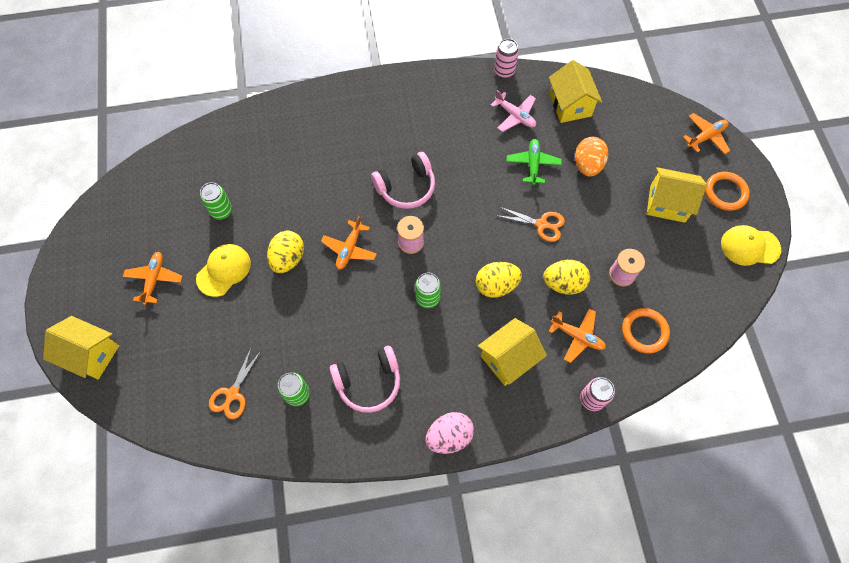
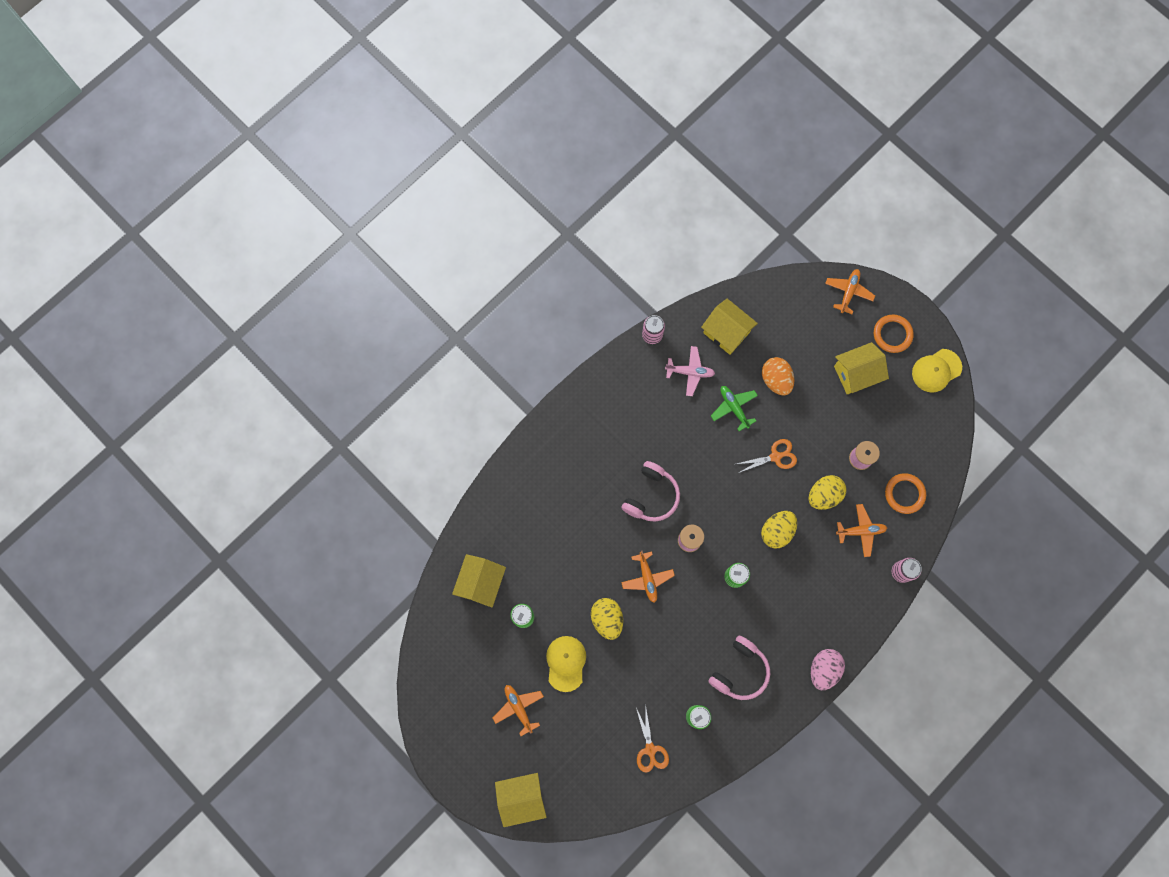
camera: 35 degrees left, 10 degrees up
(508, 359) = (824, 582): yellow house -> yellow house (481, 583)

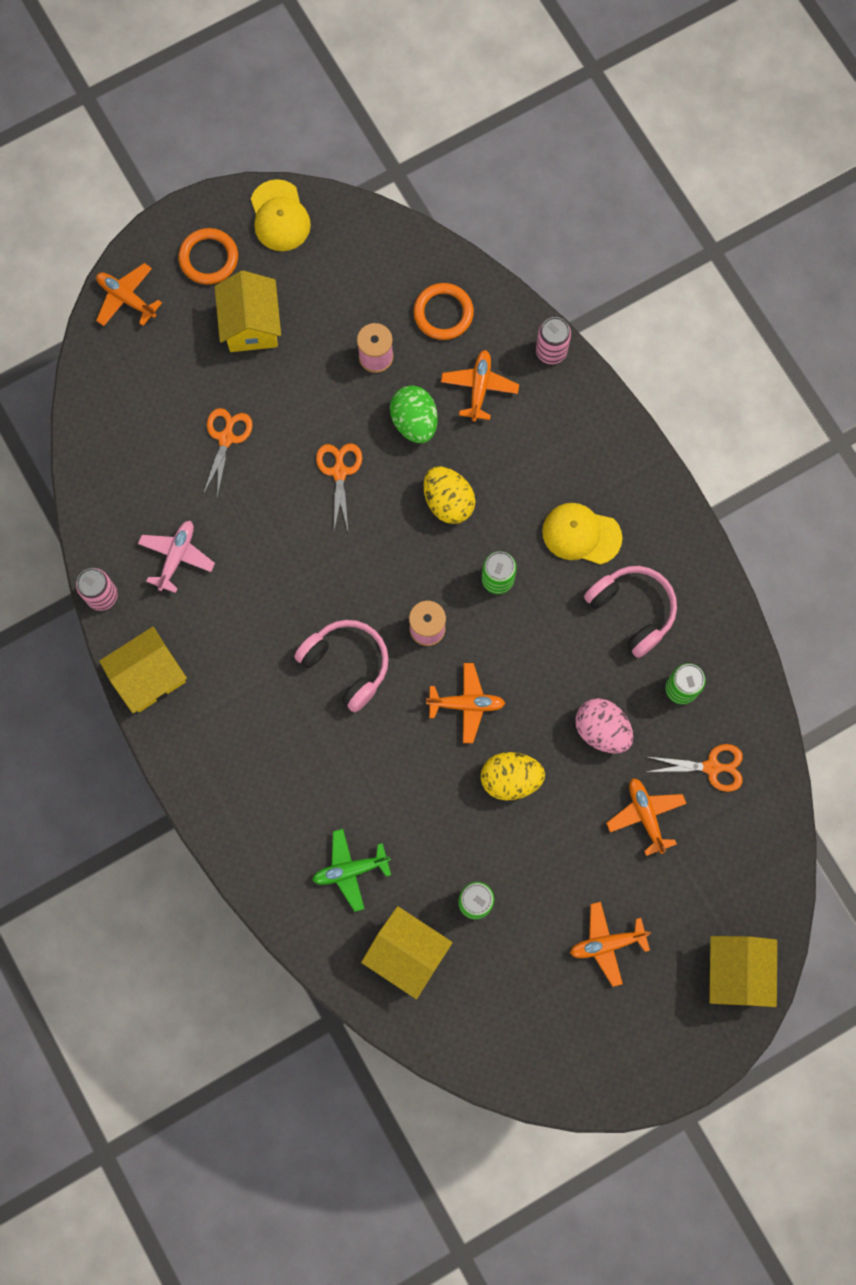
camera: 75 degrees left, 0 degrees up
(566, 663) = (559, 856): yellow cap -> yellow cap (581, 534)
(607, 713) = (645, 815): none -> orange plane
(726, 332) = (132, 487): yellow house -> yellow house (149, 677)
(734, 408) = (249, 509): green plane -> green plane (350, 870)
(776, 380) = (226, 438): orange egg -> orange scissors
(823, 669) = (658, 495): pink egg -> pink egg (601, 730)
(824, 495) = (414, 422): yellow egg -> green egg

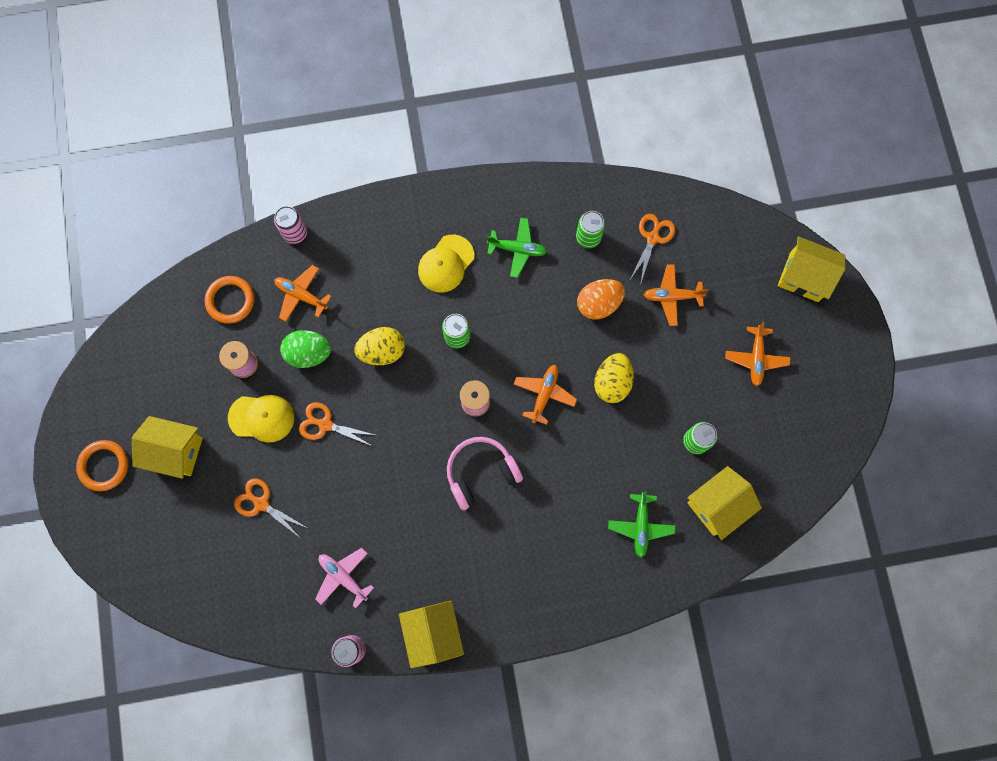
camera: 70 degrees left, 0 degrees up
(126, 298) = (108, 544): orange plane -> none
(280, 216) = (94, 397): yellow cap -> yellow cap (261, 418)
(601, 730) = (598, 304): pink egg -> orange egg
(632, 610) = (517, 249): pink headphones -> green plane

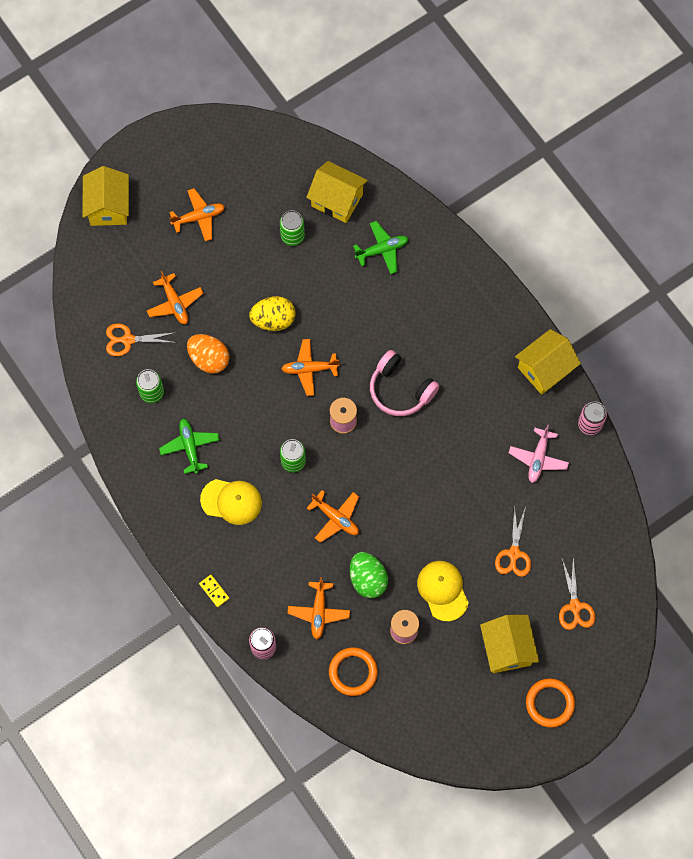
camera: 115 degrees left, 5 degrees down
(325, 424) = (422, 534): orange scissors -> orange scissors (575, 606)
(368, 212) = (214, 591): none -> yellow domino
(382, 351) = (335, 518): yellow egg -> orange plane

